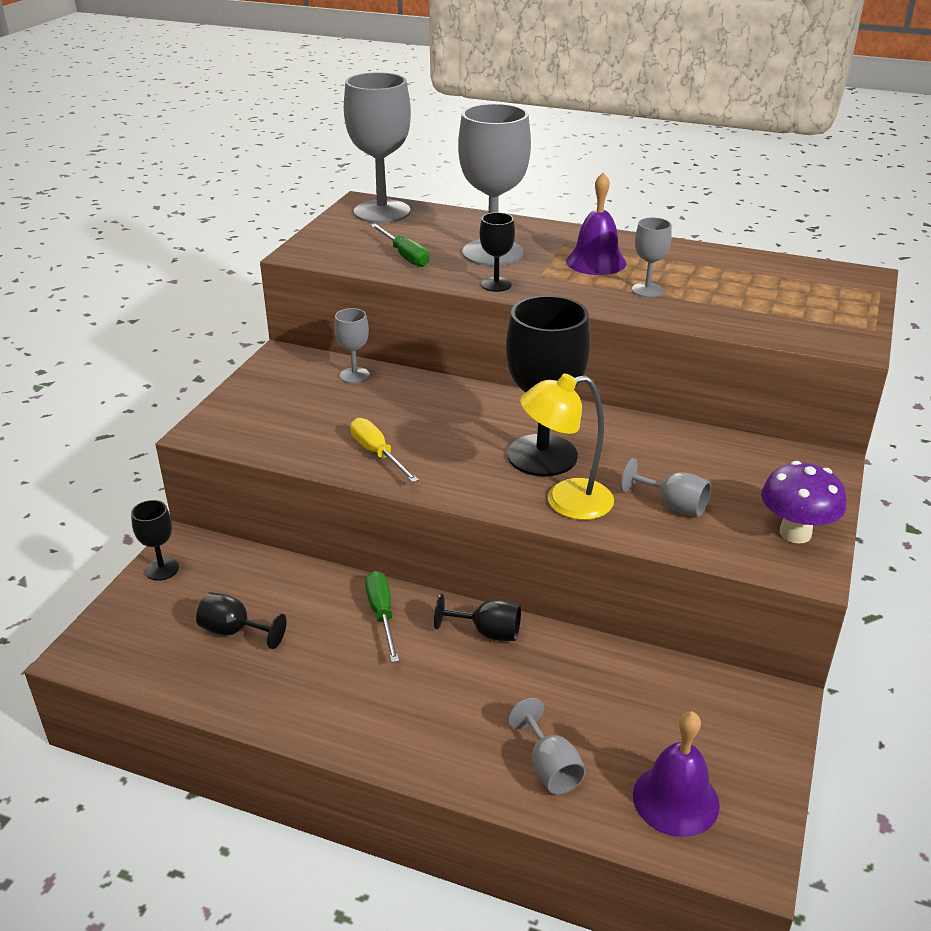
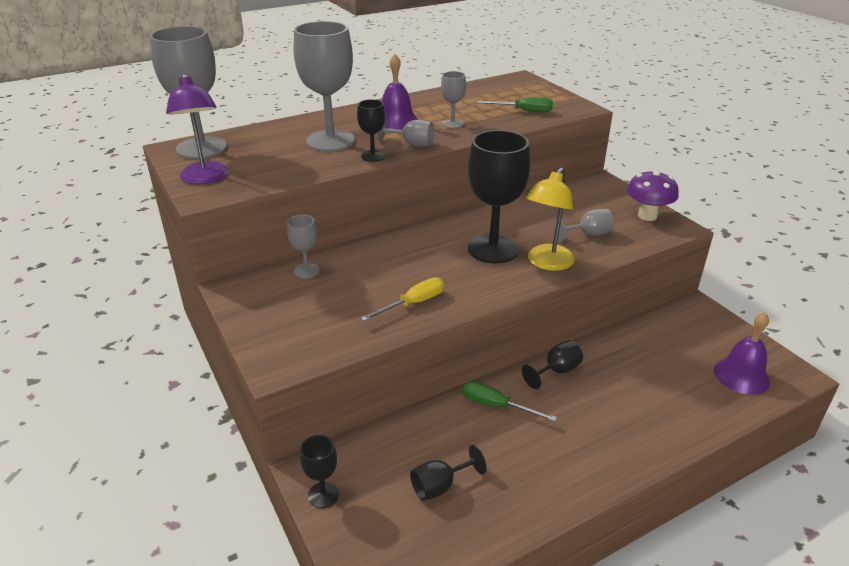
camera: 50 degrees left, 0 degrees up
(332, 239) = (205, 178): none -> purple lamp
(377, 454) = (413, 303): yellow screwdriver -> yellow screwdriver turned 135 degrees clockwise
(405, 256) = (280, 166): green screwdriver -> green screwdriver (523, 111)
(550, 768) = (687, 407): grey goblet -> grey goblet (412, 144)

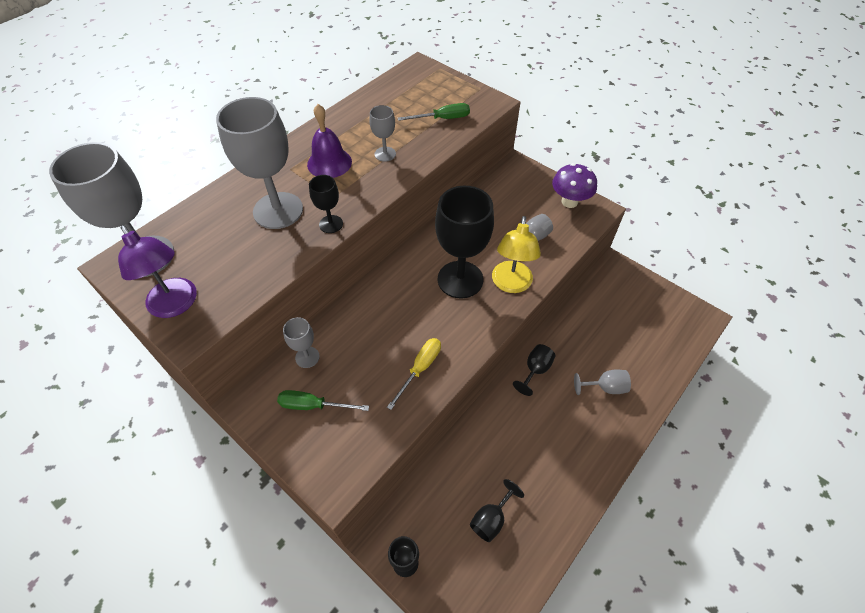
camera: 20 degrees left, 20 degrees up
(412, 144) = (360, 196): grey goblet -> grey goblet (605, 387)
(496, 405) = (503, 422): green screwdriver -> green screwdriver (313, 405)
(741, 375) = (667, 330): purple bell -> none

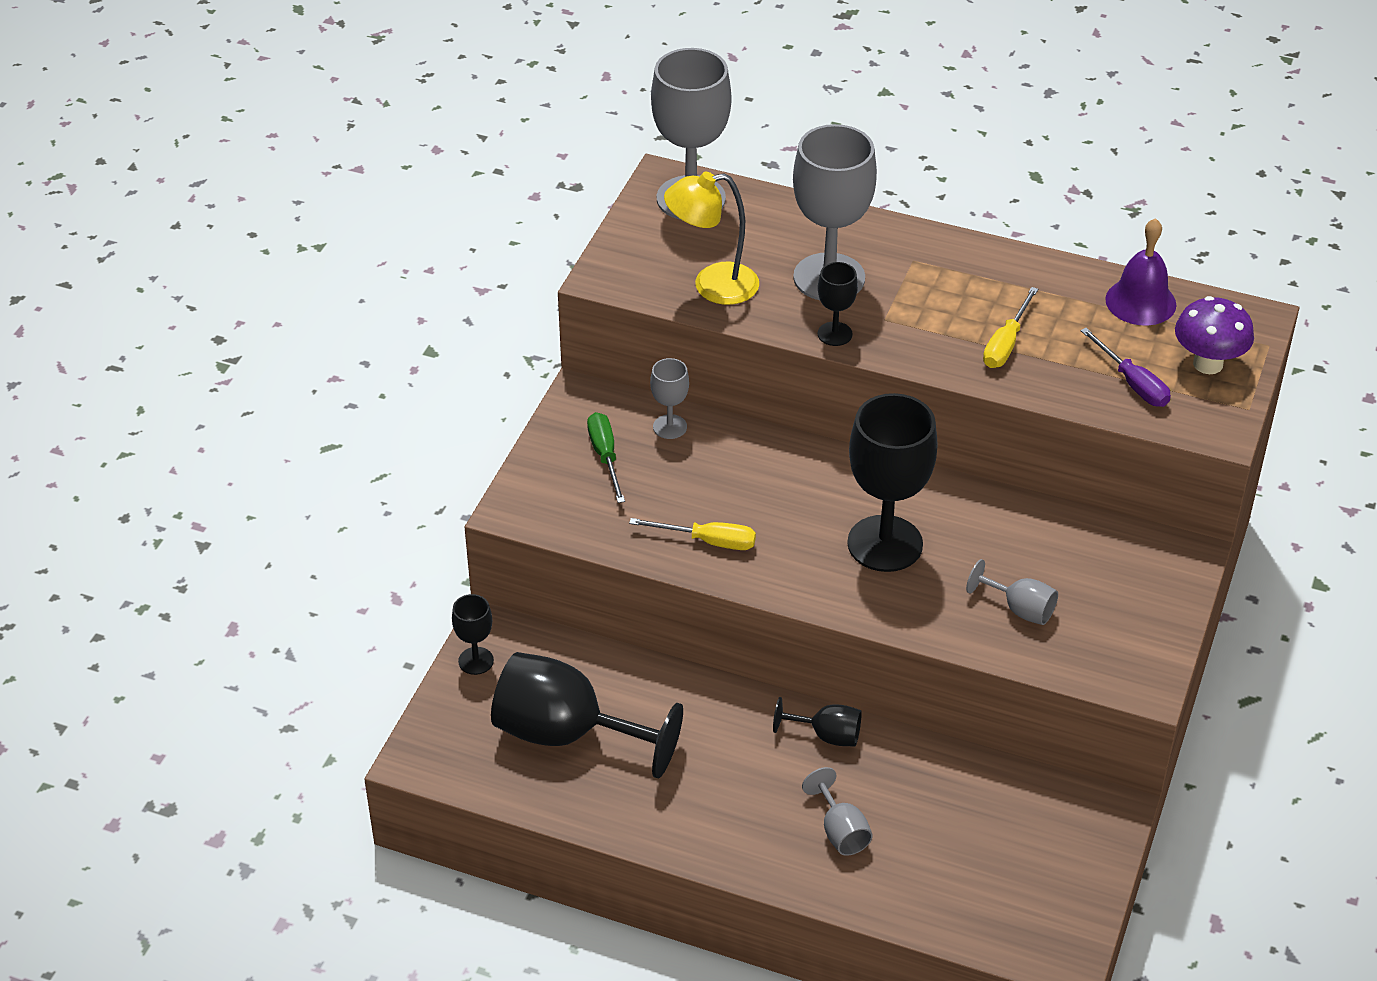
camera: 70 degrees right, 10 degrees down
(176, 305) = (636, 252): purple lamp -> none
(329, 163) = (950, 294): purple bell -> purple bell (1140, 302)
(385, 154) = (1006, 344): grey goblet -> yellow screwdriver
(442, 119) = (1132, 383): green screwdriver -> purple screwdriver
(491, 519) = (567, 734): black goblet -> black goblet, size x2.10
(511, 284) = (909, 604): yellow lamp -> yellow lamp (712, 286)
(569, 202) = (1140, 643): purple mushroom -> purple mushroom (1208, 364)

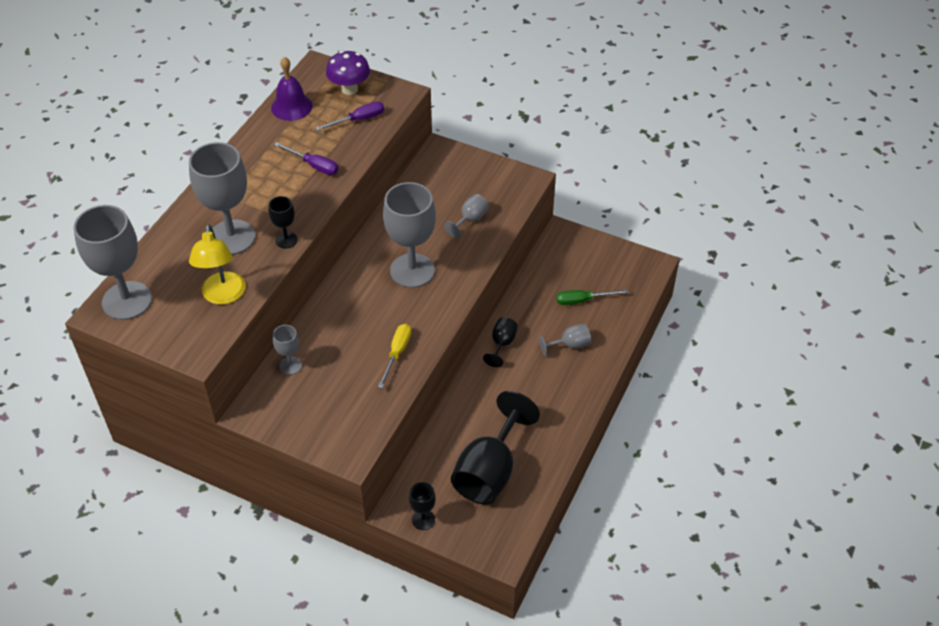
camera: 85 degrees left, 5 degrees up
(605, 456) = (311, 402): green screwdriver -> green screwdriver (582, 300)
(885, 544) = (412, 270): black goblet -> grey goblet
(1006, 344) = (314, 165): yellow screwdriver -> purple screwdriver

